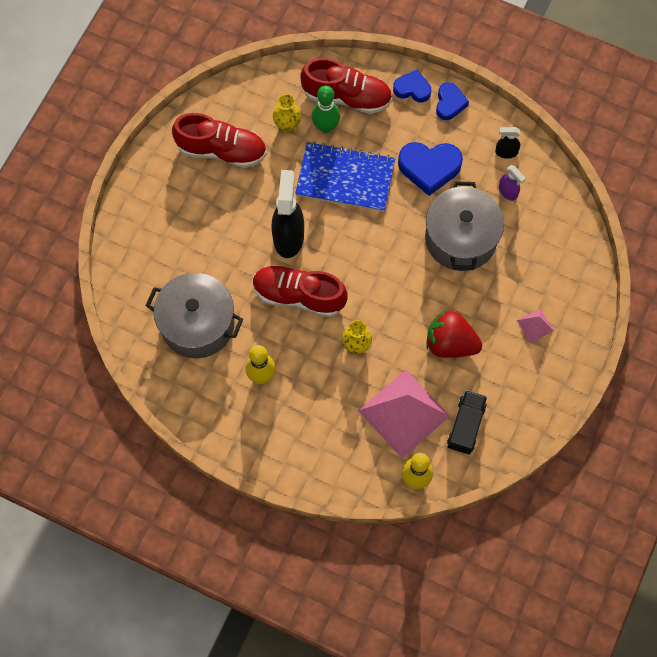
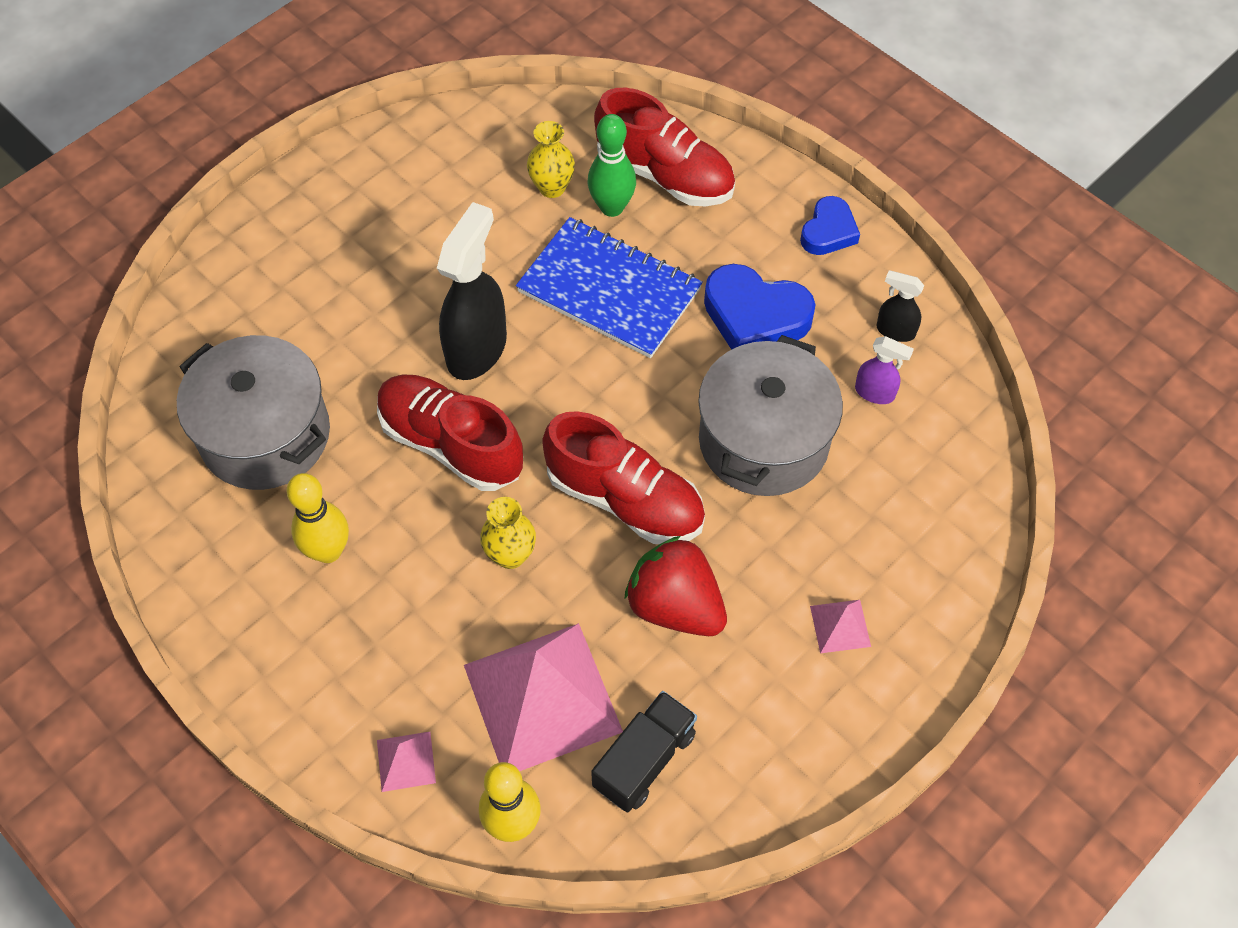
camera: 20 degrees right, 10 degrees down
(221, 150) = (433, 193): red shoe -> red shoe (625, 499)
(351, 468) = (406, 761): none -> pink pyramid
(412, 89) = (775, 193): blue heart -> none
(508, 192) = (875, 393): purple spray bottle -> purple spray bottle turned 45 degrees counterclockwise

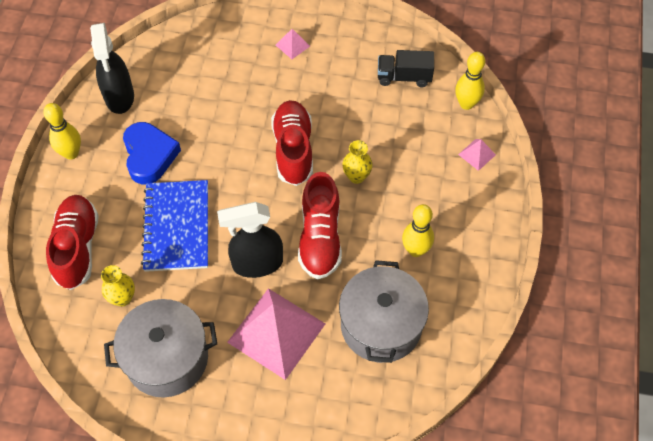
camera: 125 degrees left, 0 degrees up
(542, 698) = (409, 125): pink pyramid -> pink pyramid (276, 333)
(612, 207) = (118, 259): green bowling pin -> none
(675, 606) = (330, 103): red strawberry -> none
(763, 441) = (221, 115): grey pot -> grey pot (167, 358)
(828, 231) = (71, 153): blue heart -> yellow bowling pin
(875, 393) = (162, 88): purple spray bottle -> none
(895, 331) = (119, 97): black spray bottle -> black spray bottle, size x2.03

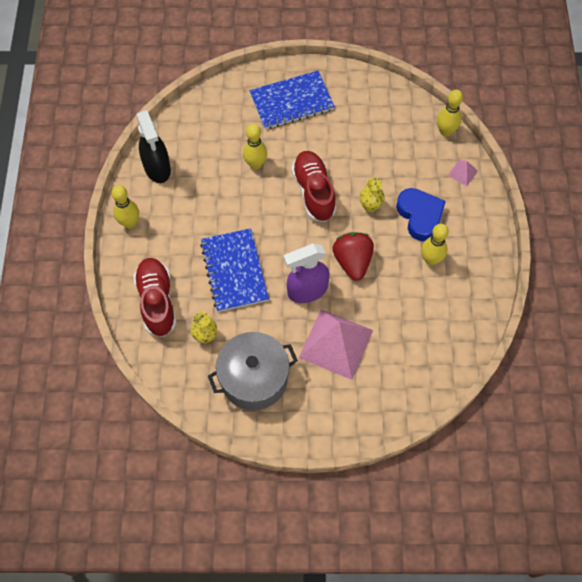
camera: 10 degrees left, 5 degrees up
(149, 156) = (196, 215): blue heart -> blue heart (420, 216)
(233, 109) = (255, 164): none -> yellow bowling pin
(257, 263) = (307, 290): black spray bottle -> purple spray bottle
(292, 45) = (291, 101): pink pyramid -> blue notebook
(320, 238) = (352, 261): red shoe -> red strawberry
(381, 325) = (417, 324): grey pot -> none
(404, 77) = (390, 116): black truck -> none

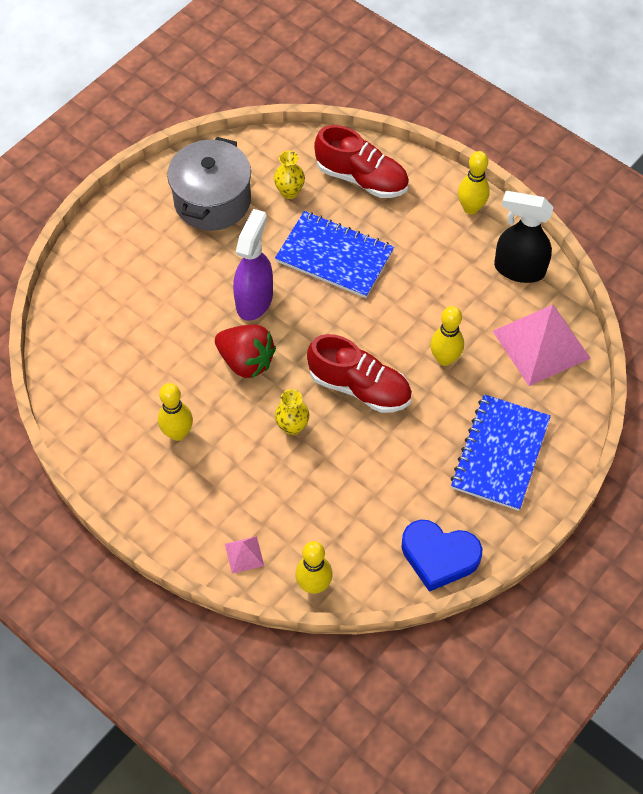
camera: 130 degrees right, 5 degrees down
(336, 344) = (178, 284): pink pyramid -> pink pyramid (541, 344)
(420, 216) = (235, 465): blue heart -> blue heart (439, 556)

